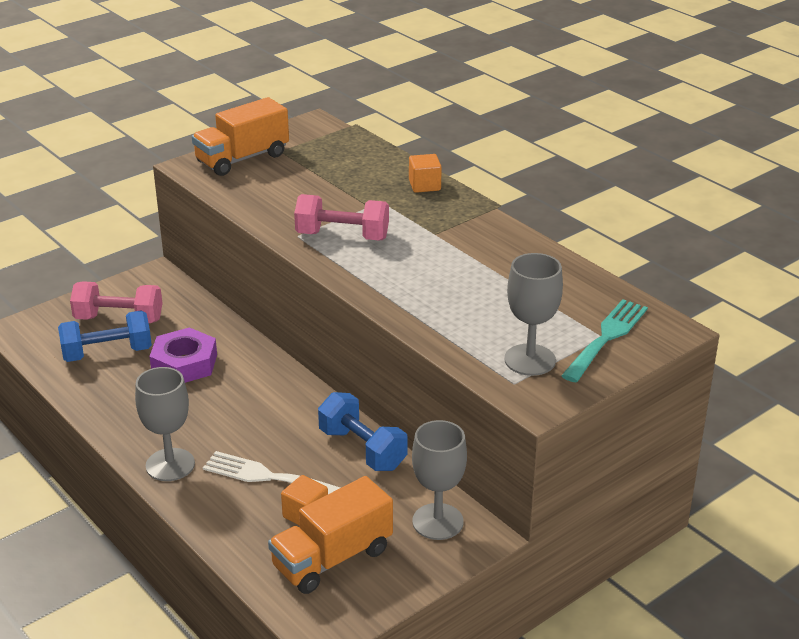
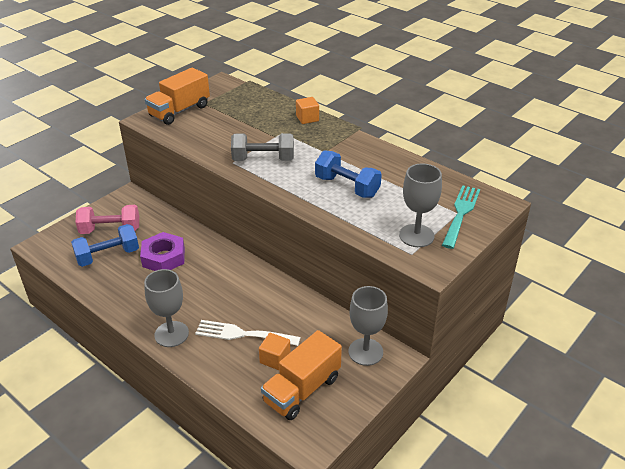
camera: 10 degrees left, 5 degrees up
(342, 236) = (263, 159): pink dumbbell -> grey dumbbell
(362, 449) = (301, 305): blue dumbbell -> blue dumbbell (347, 187)

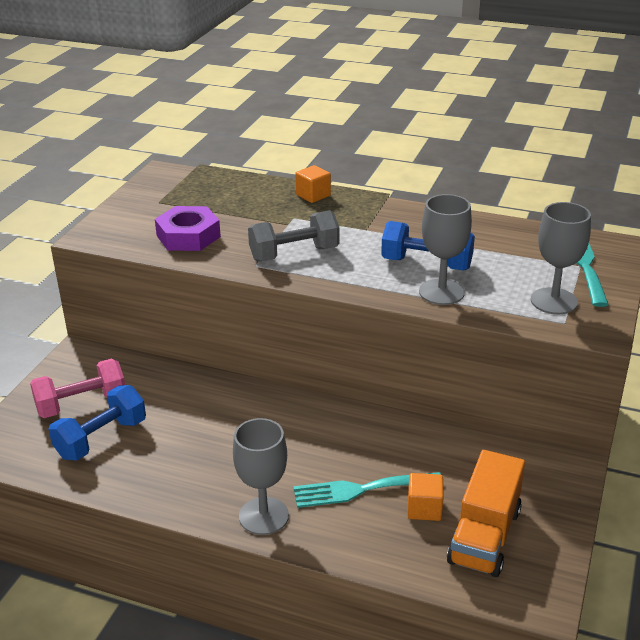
camera: 20 degrees left, 5 degrees down
(164, 257) = (185, 421): purple nut -> purple nut (188, 236)
(179, 111) = (131, 217): orange truck -> none
(242, 334) = (361, 490): white fork -> turquoise fork
(365, 352) = (530, 468): grey goblet -> grey goblet (441, 292)

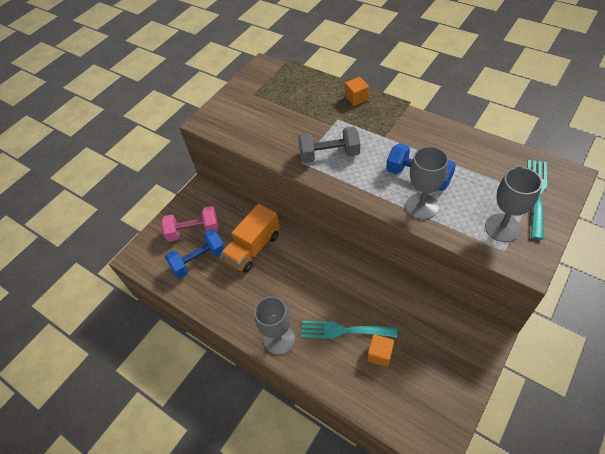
camera: 20 degrees right, 20 degrees up
(188, 236) = (264, 129): purple nut -> none
(484, 536) = (413, 385): orange truck -> orange truck (253, 248)

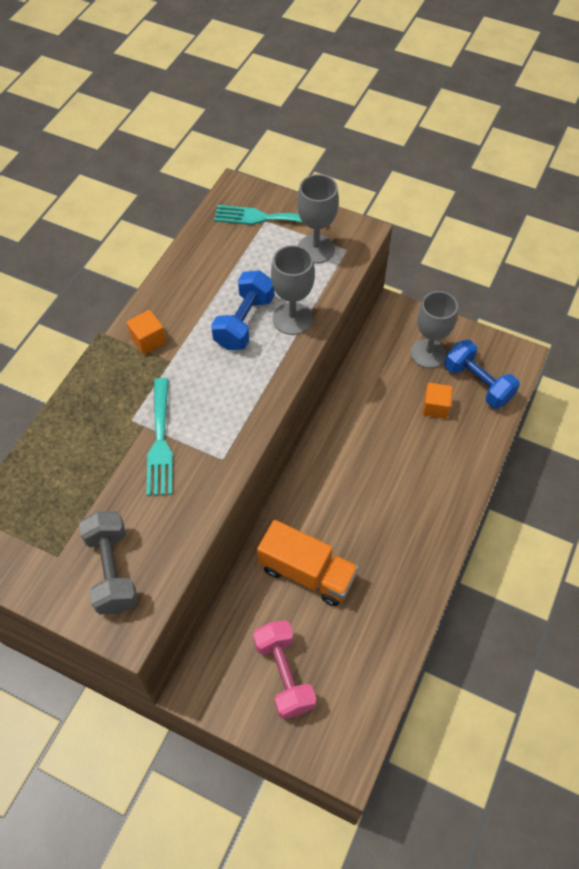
camera: 105 degrees left, 5 degrees up
(199, 260) = (338, 650): blue dumbbell -> blue dumbbell (477, 383)
(279, 340) = (441, 515): grey goblet -> grey goblet (428, 353)
(329, 154) = (206, 424): grey dumbbell -> grey dumbbell (112, 571)
(343, 331) = (414, 445): turquoise fork -> turquoise fork (160, 441)
(356, 98) = (85, 399): orange cube -> orange cube (148, 340)

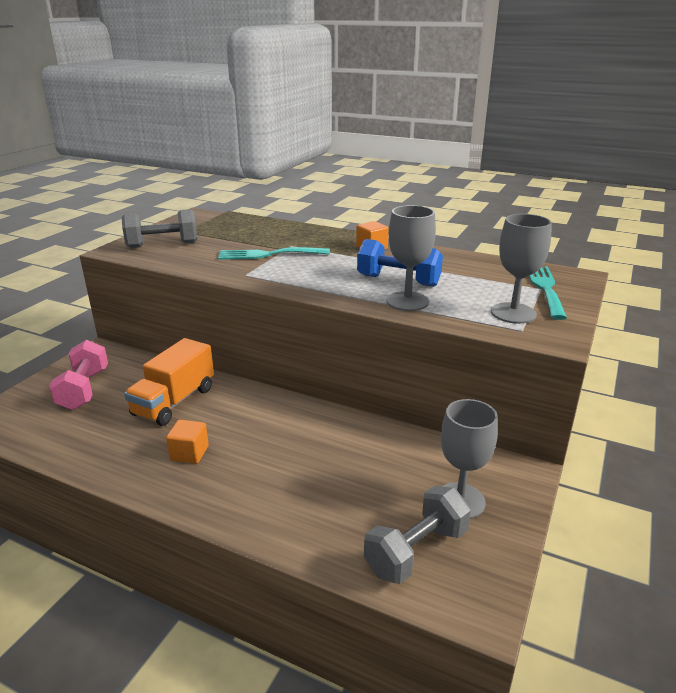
camera: 90 degrees right, 30 degrees down
(284, 674) = (84, 389): pink dumbbell -> pink dumbbell turned 75 degrees counterclockwise
(435, 407) = (371, 502): orange cube -> orange cube (189, 453)
(477, 383) = (416, 551): blue dumbbell -> grey dumbbell

